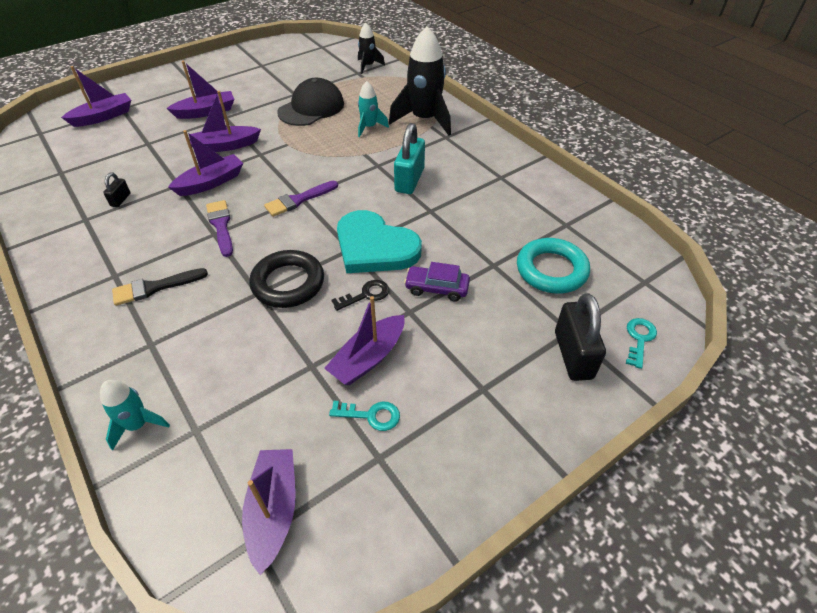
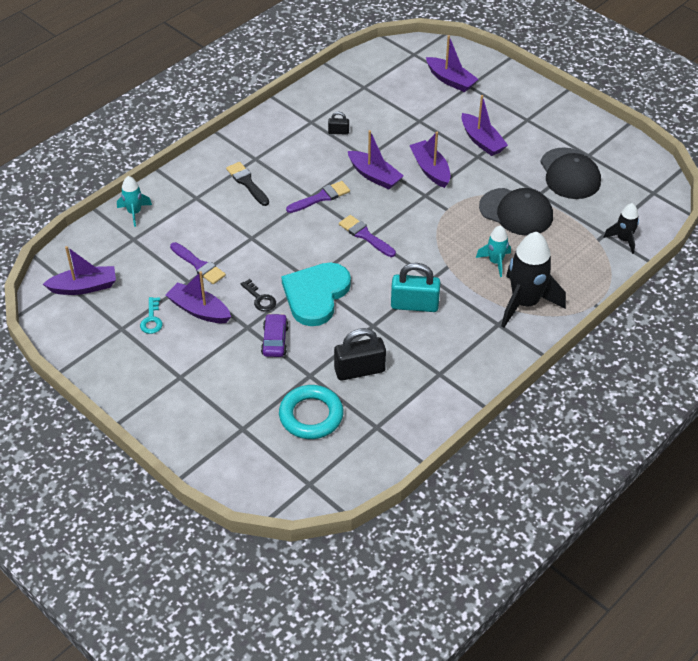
camera: 80 degrees right, 0 degrees up
(279, 76) = (570, 174): none -> black cap
(285, 351) = (199, 265): none -> purple brush
(288, 283) = (264, 252): black ring -> none
(573, 355) = (218, 430): black padlock -> black padlock (359, 370)
(639, 339) = (240, 474): turquoise key -> none

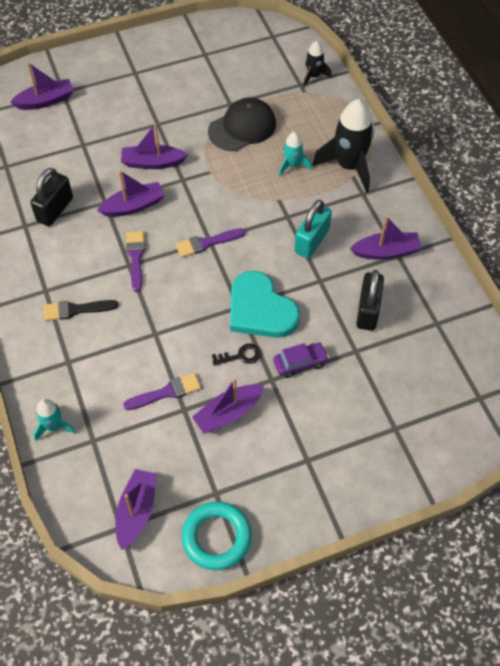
camera: 65 degrees left, 10 degrees up
(152, 319) = (218, 460): turquoise key -> none
(275, 340) = (300, 363): purple car -> purple car turned 135 degrees clockwise
(311, 415) = (403, 367): turquoise ring -> turquoise ring (216, 537)
(338, 132) = (55, 210): black padlock -> black padlock, size x2.02
(482, 141) = (141, 113): purple boat -> purple boat (386, 251)
(570, 174) = (219, 75): black cap -> none

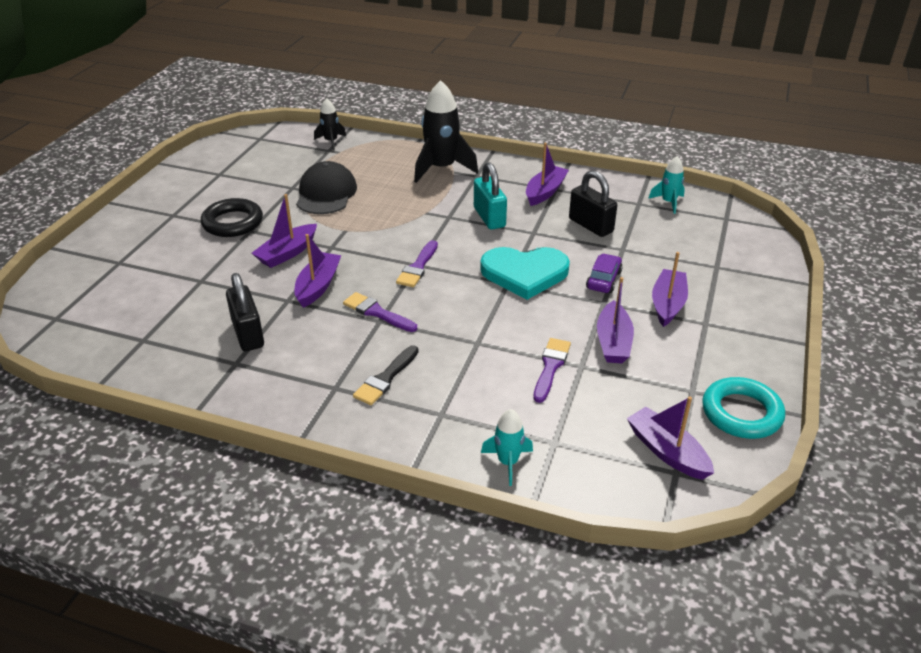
camera: 50 degrees left, 20 degrees down
(46, 101) = (110, 277): purple boat -> purple boat (667, 304)
(157, 108) = (233, 222): none -> black ring
(240, 356) = (560, 306): black key -> none
(292, 165) = (402, 191): turquoise rocket -> turquoise rocket (668, 202)

